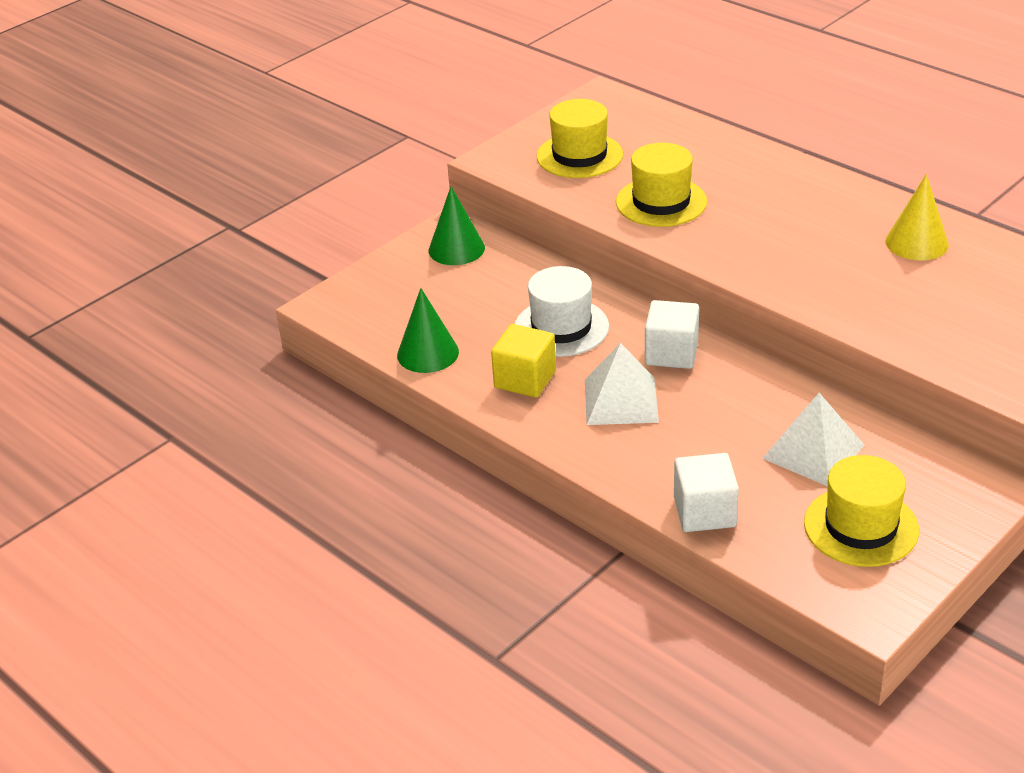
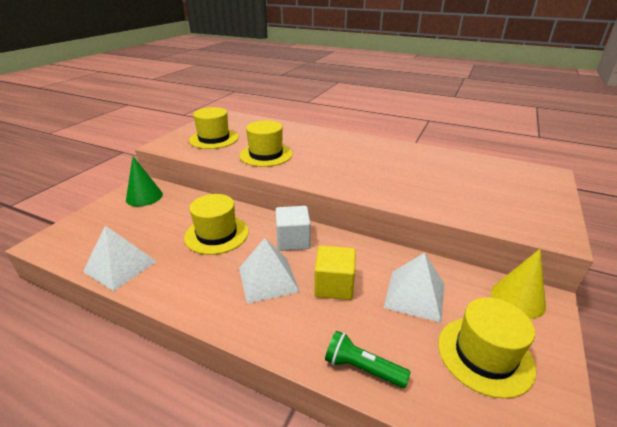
camera: 20 degrees left, 5 degrees down
(428, 353) = (120, 266): green cone -> white pyramid
(525, 379) = (195, 275): yellow cube -> yellow cube (334, 286)
(561, 327) = (217, 234): white hat -> yellow hat
(704, 512) = (362, 368): white cube -> green flashlight
(916, 243) = (414, 159): yellow cone -> yellow cone (517, 299)

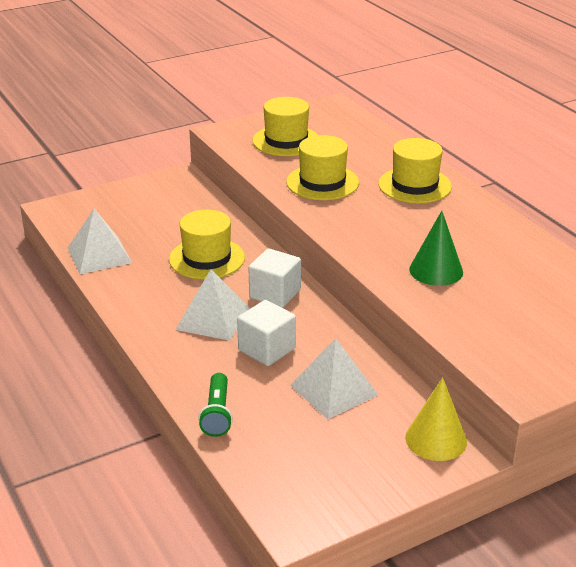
camera: 35 degrees right, 0 degrees up
(144, 197) = (172, 191): green cone -> green cone (436, 270)
(334, 286) = (267, 349): yellow cube -> white cube
(362, 368) = (217, 414): green flashlight -> green flashlight turned 150 degrees counterclockwise
(484, 355) = (332, 456): yellow hat -> yellow hat (414, 185)

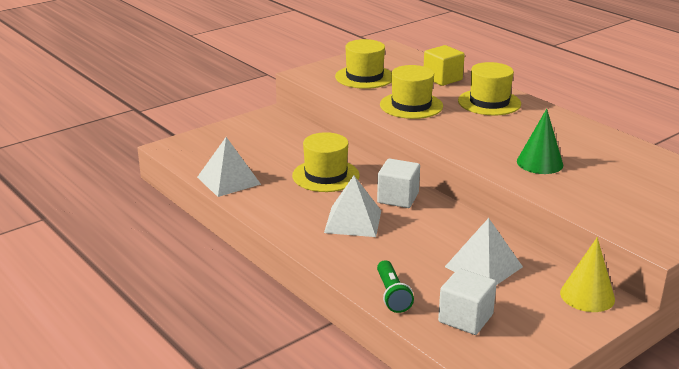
camera: 10 degrees left, 5 degrees down
(267, 349) = (411, 241): white cube -> white cube (465, 318)
(375, 149) = (442, 79): none -> yellow cube

